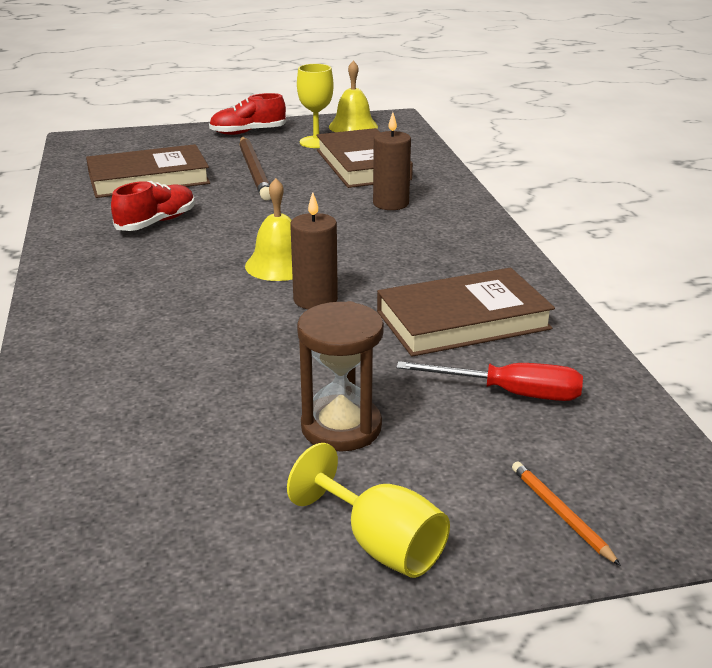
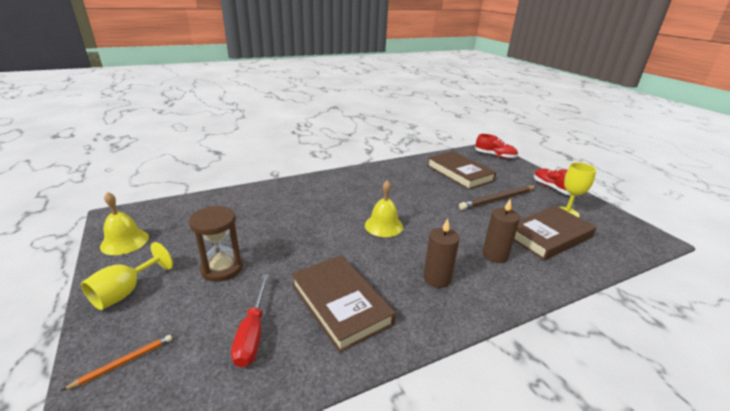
camera: 75 degrees right, 0 degrees up
(156, 222) = (411, 184): red shoe -> red shoe (495, 156)
(315, 300) = (348, 243): brown candle -> brown candle (437, 278)
(353, 126) = (613, 223): yellow bell -> yellow bell (124, 241)

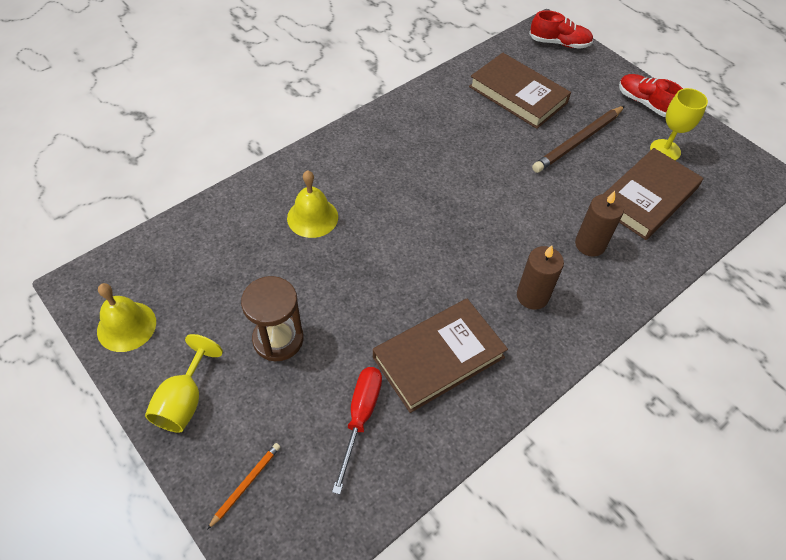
camera: 15 degrees left, 25 degrees up
(252, 333) = (360, 417): red screwdriver -> red screwdriver turned 150 degrees counterclockwise
(340, 304) = (438, 357): brown book -> brown book turned 75 degrees counterclockwise
(383, 225) = (446, 223): yellow bell -> yellow bell (312, 217)

